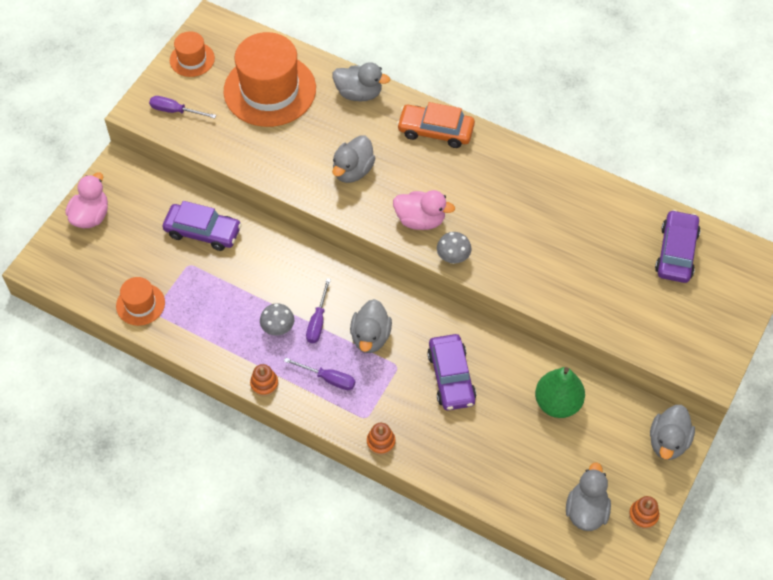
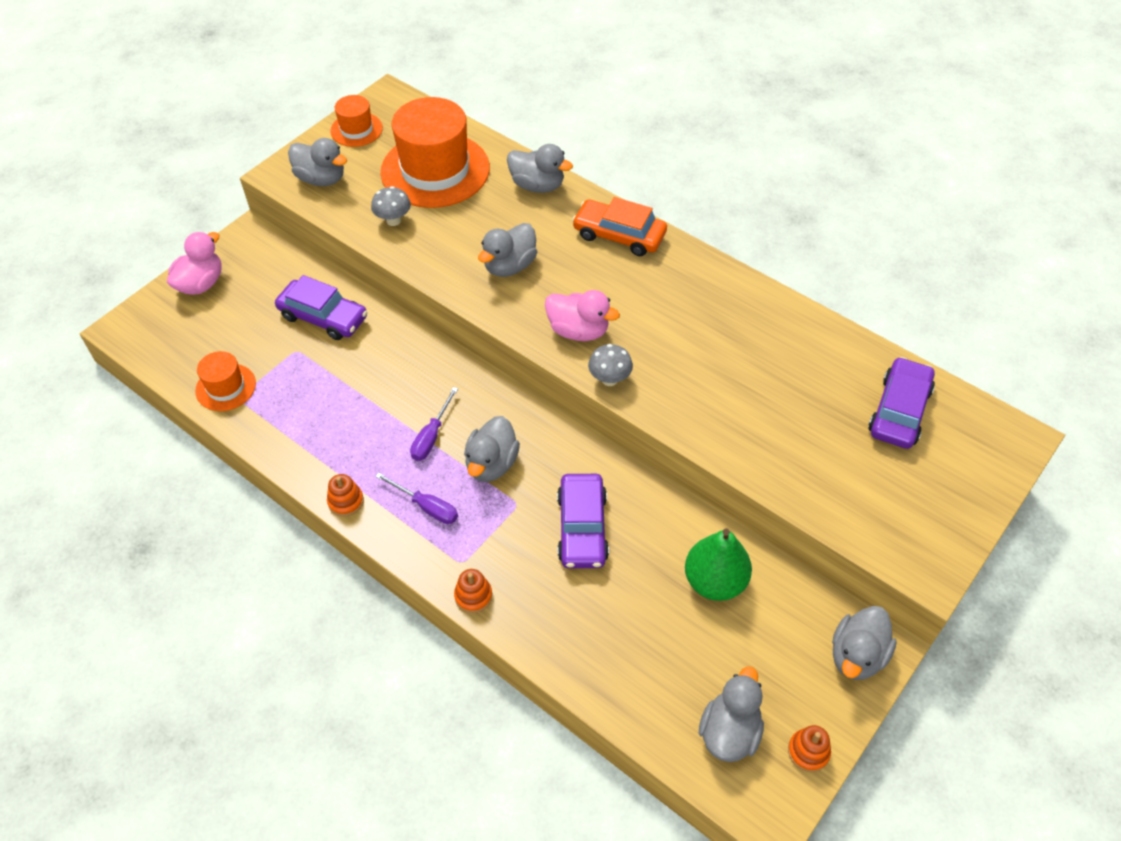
camera: 10 degrees right, 5 degrees down
(175, 111) = (321, 179): purple screwdriver -> grey duck
(278, 329) = (381, 438): grey mushroom -> grey mushroom (393, 220)

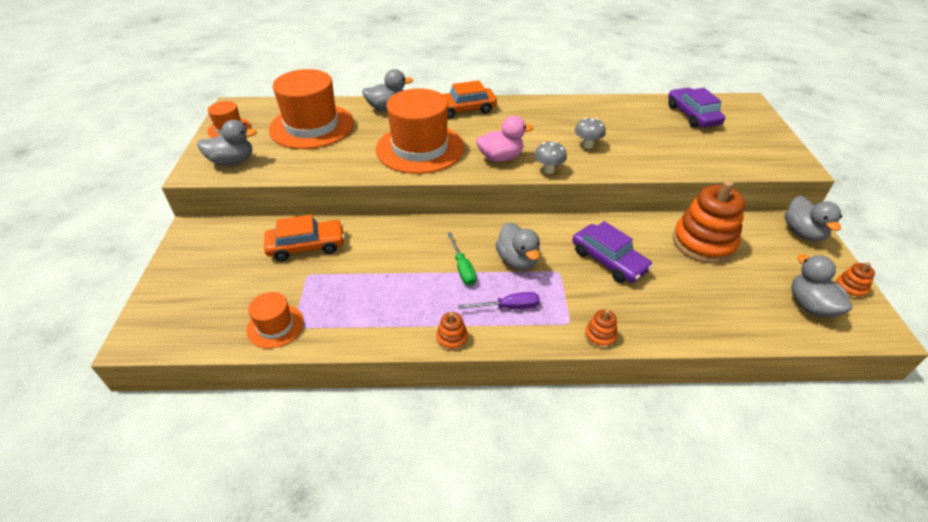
camera: 40 degrees left, 10 degrees down
(201, 284) = (180, 275): pink duck -> none
(323, 317) = (306, 246): purple car -> orange car
(393, 220) = (314, 160): grey mushroom -> grey mushroom (587, 145)
(431, 436) = (462, 268): purple screwdriver -> green screwdriver
(509, 266) = (420, 148): grey duck -> orange hat
(714, 581) = (703, 243): green pear -> orange stacking toy

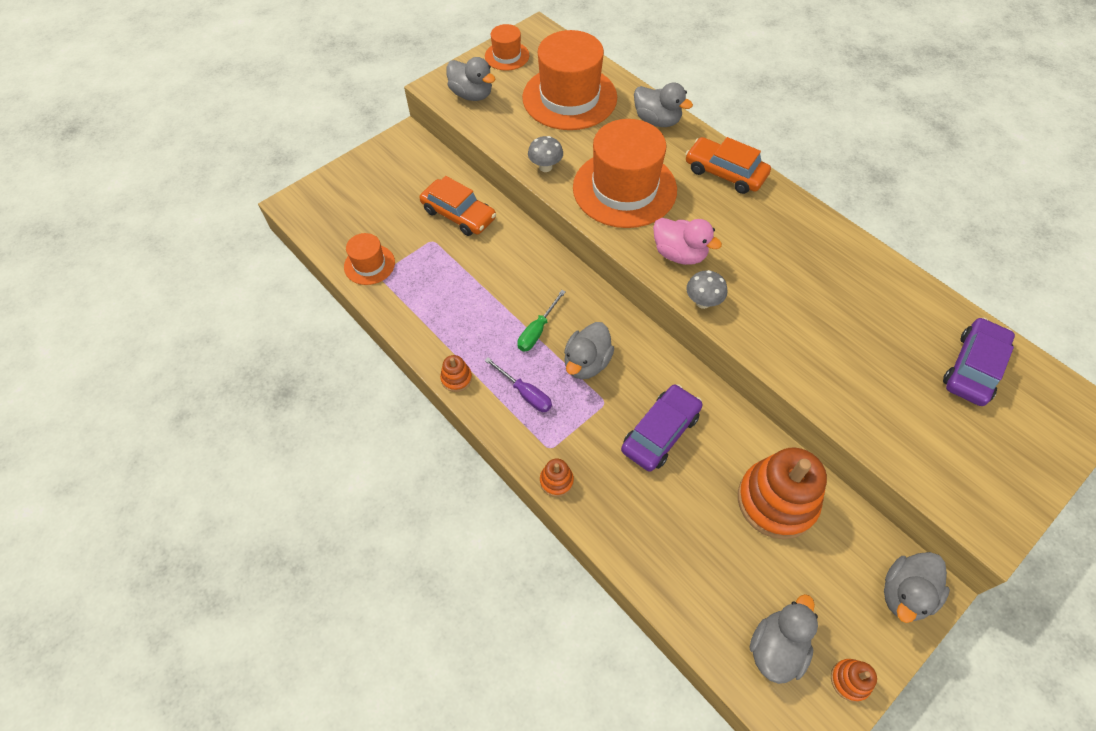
camera: 50 degrees right, 15 degrees up
(587, 145) = (784, 307): grey mushroom -> grey mushroom (545, 167)
(608, 260) = (660, 432): purple car -> purple car turned 150 degrees counterclockwise

